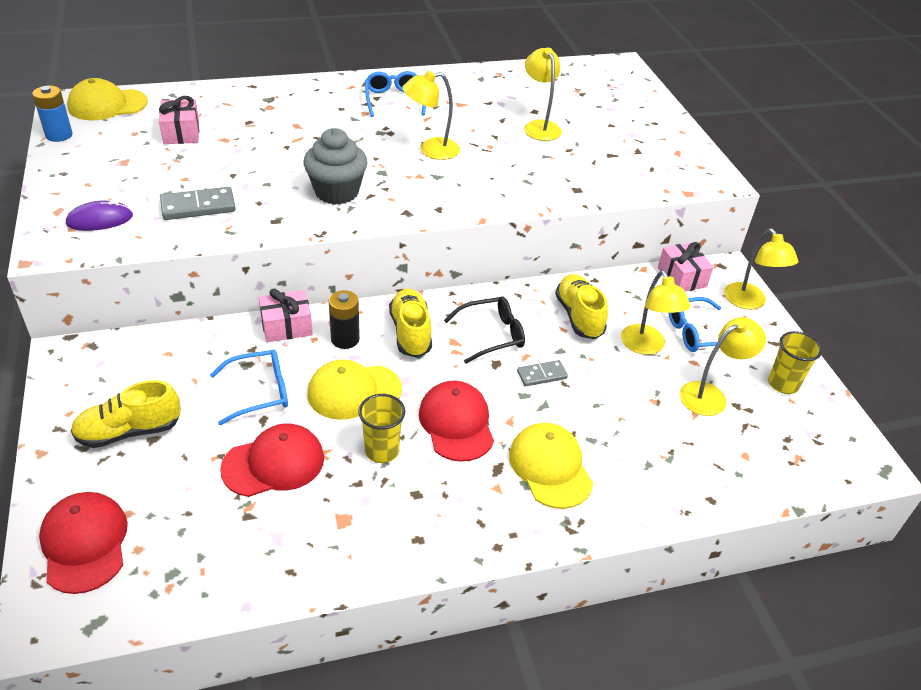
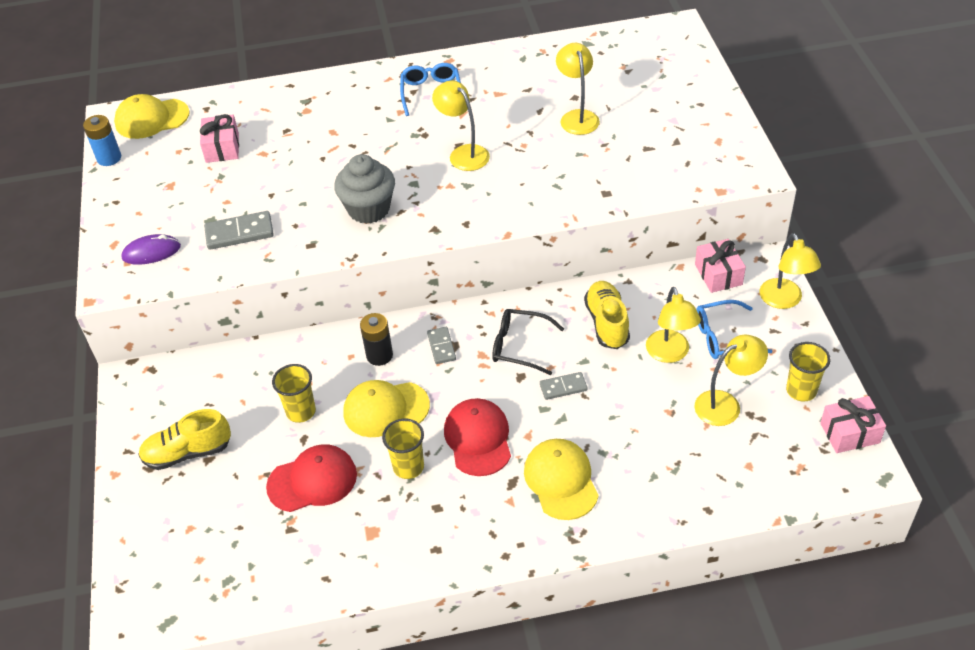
camera: 10 degrees right, 5 degrees up
(84, 543) = (156, 555): red cap -> none
(260, 392) = (301, 411): blue glasses -> yellow cup
(286, 326) = (325, 344): pink gift -> pink gift (850, 433)
(410, 333) = (441, 347): yellow shoe -> grey domino
(431, 150) = (463, 153): yellow lamp -> yellow lamp turned 60 degrees clockwise
(492, 335) = (519, 346): black glasses -> black glasses turned 150 degrees counterclockwise

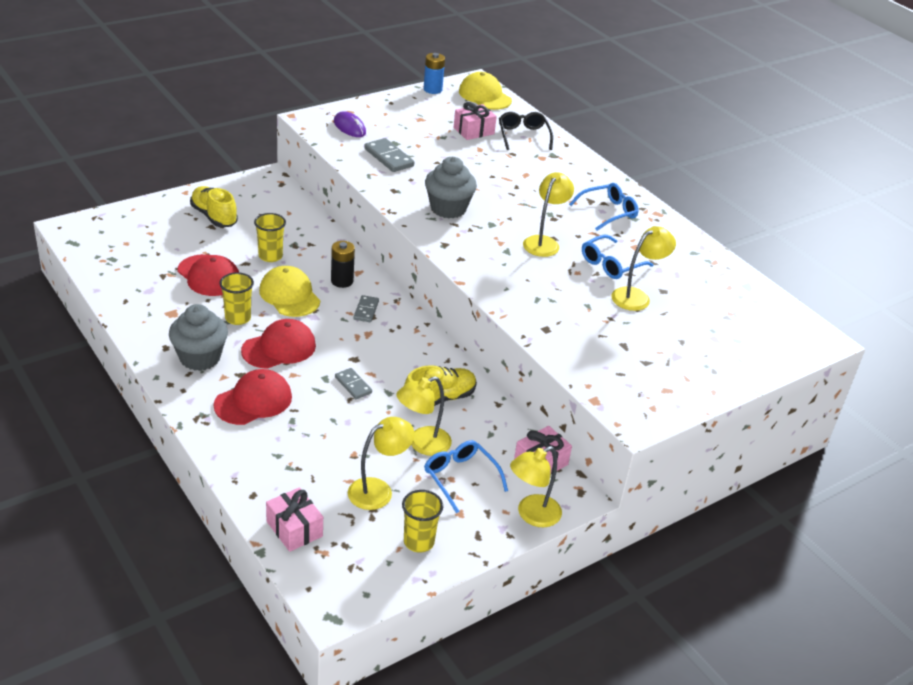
camera: 60 degrees right, 10 degrees down
(441, 347) = (366, 310): grey domino -> grey domino turned 45 degrees counterclockwise
(468, 517) = (200, 358): none -> grey cupcake
(519, 346) = (387, 352): black glasses -> black glasses (523, 136)
(520, 118) = (610, 264): none -> blue glasses
(561, 480) = (253, 401): yellow cap -> red cap
(726, 404) = (378, 490): yellow lamp -> yellow lamp turned 75 degrees counterclockwise
(850, 433) = (380, 584): pink gift -> pink gift (294, 529)

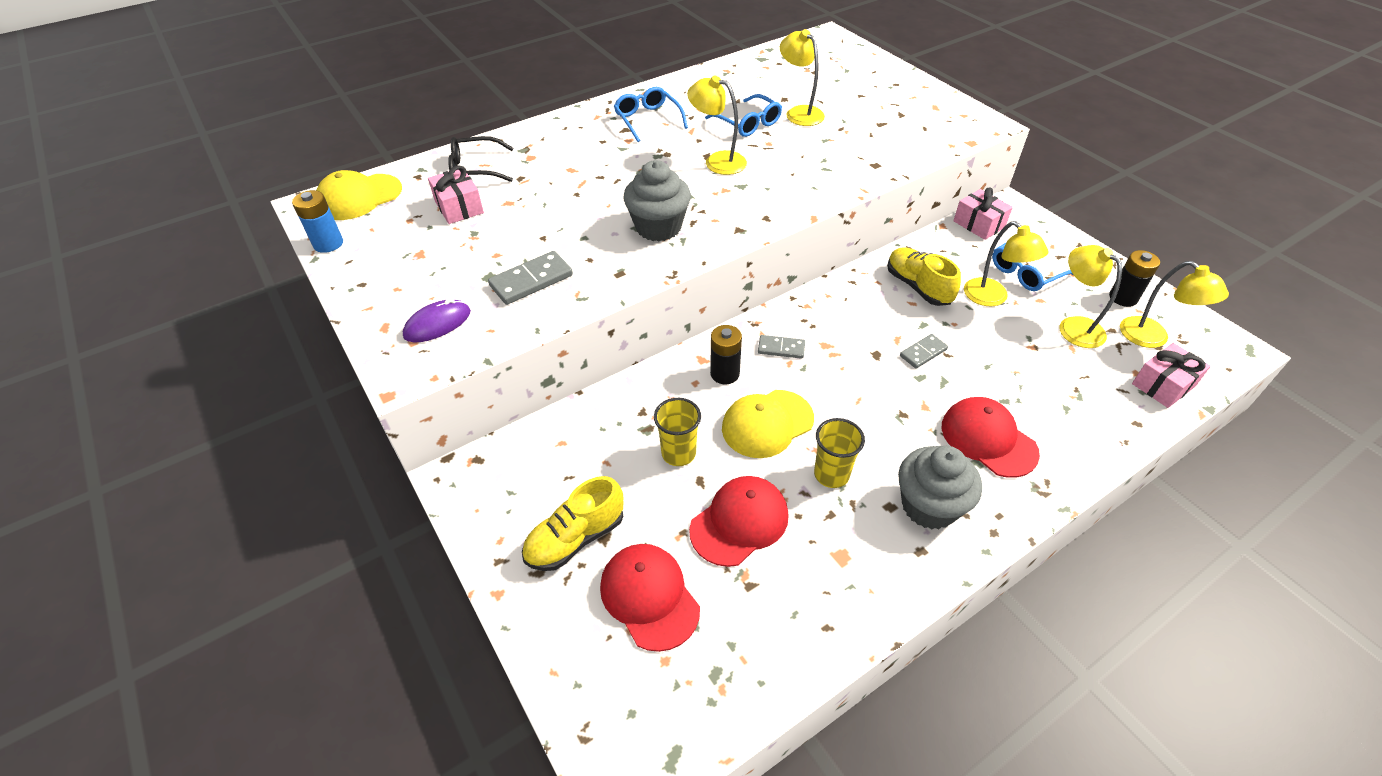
camera: 85 degrees left, 10 degrees up
(279, 348) = (880, 424): red cap -> red cap (649, 597)
(419, 542) = (1123, 298): yellow cup -> black battery
(532, 515) = (1048, 231): yellow lamp -> yellow lamp (1152, 338)

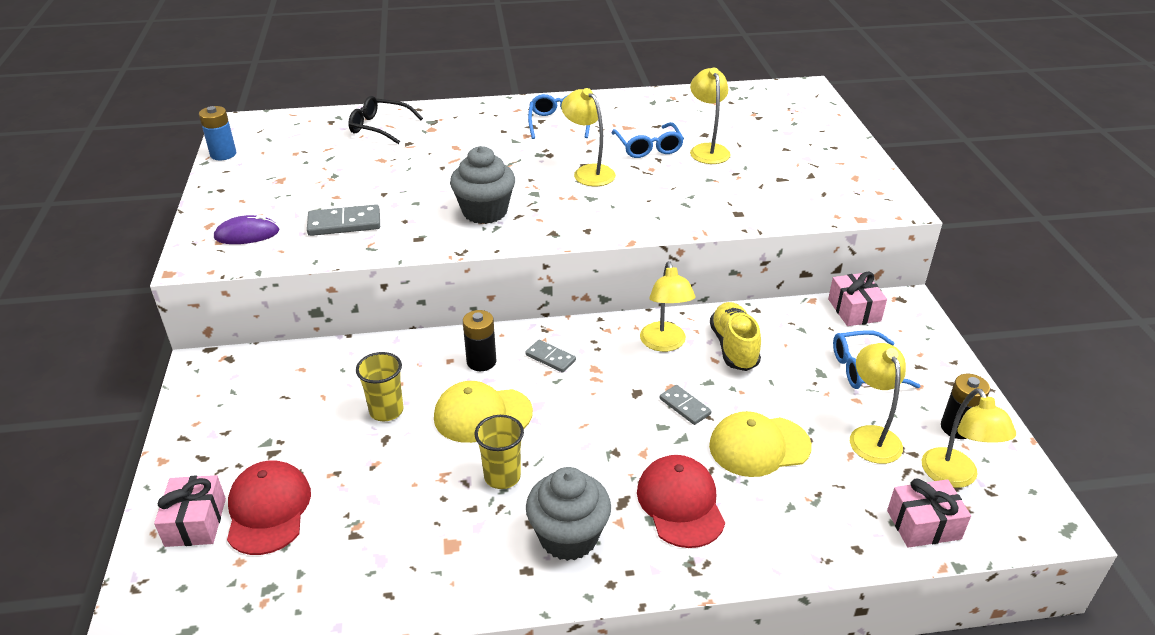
camera: 25 degrees right, 10 degrees down
(359, 197) = (274, 126): yellow cap -> yellow cap (759, 446)
(459, 207) = (341, 153): pink gift -> pink gift (196, 522)
(575, 538) = (251, 444): yellow shoe -> none
(739, 522) = (389, 483): red cap -> none
(923, 353) = (684, 406): grey domino -> grey domino turned 60 degrees clockwise
(992, 298) = (804, 381): yellow lamp -> yellow lamp (664, 344)

